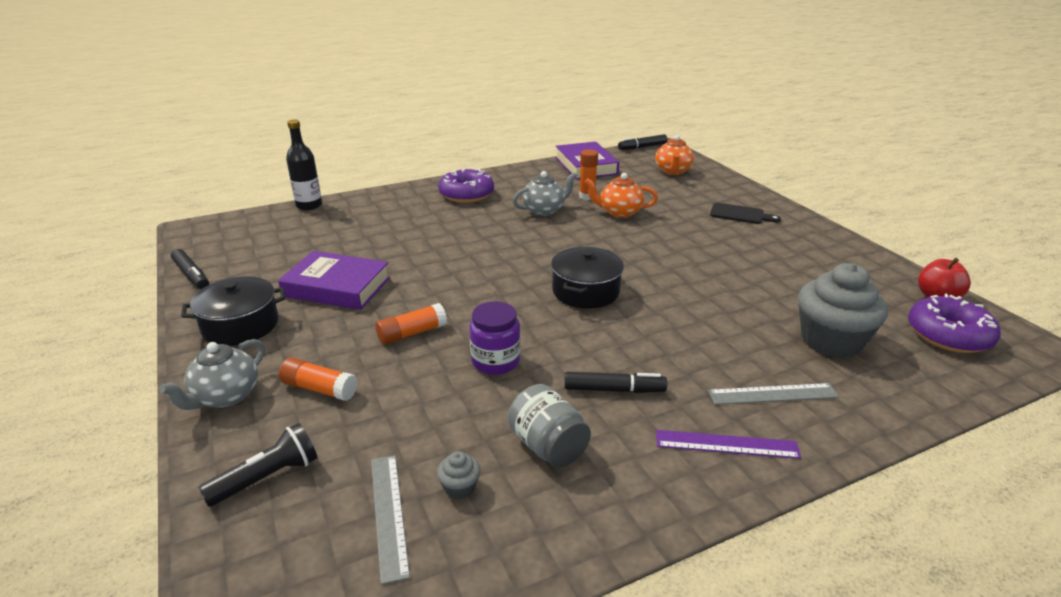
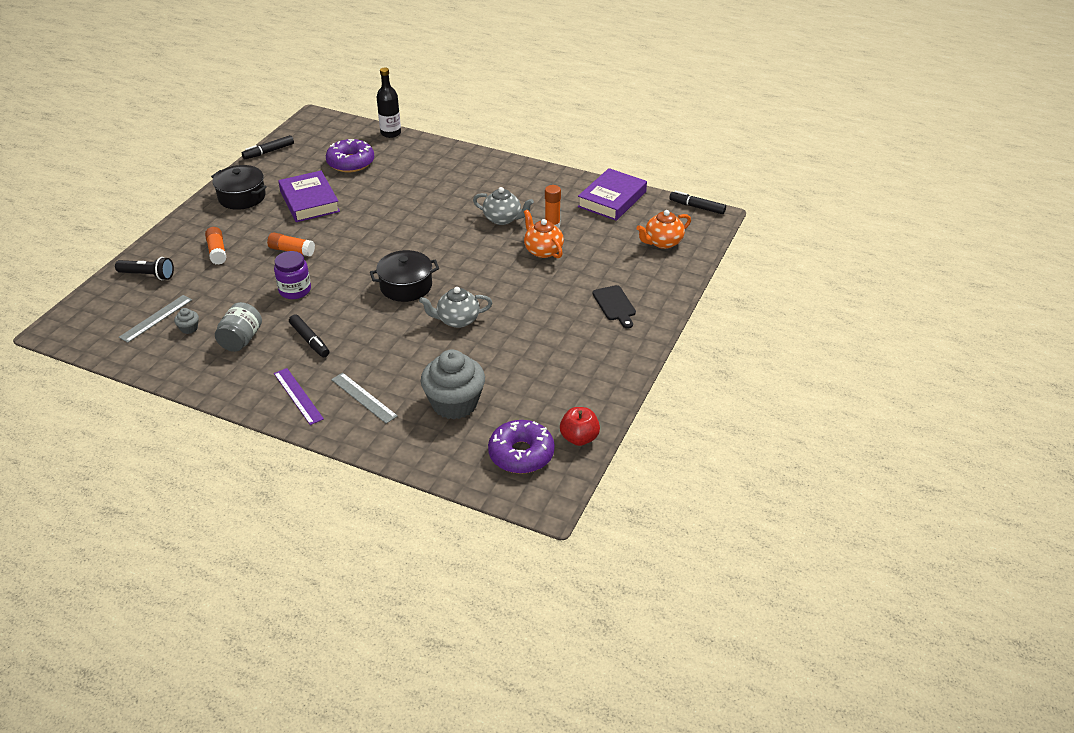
camera: 50 degrees right, 10 degrees up
(191, 275) = (269, 152): black marker -> black marker turned 45 degrees clockwise
(225, 396) = (186, 230): grey teapot -> grey teapot (457, 320)
(466, 194) = (486, 177): purple donut -> purple donut (350, 162)

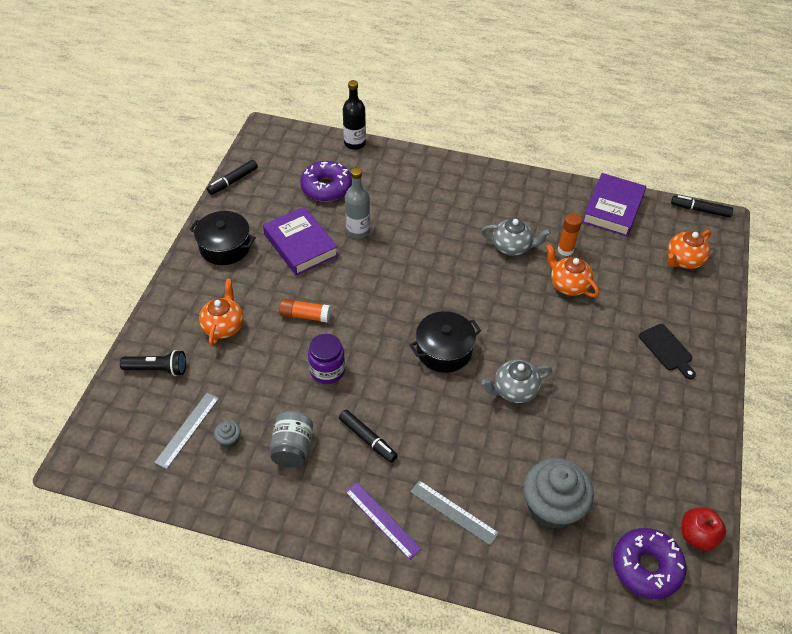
camera: 10 degrees left, 10 degrees up
(217, 251) = (223, 326): orange glue stick -> orange teapot
(365, 195) = (358, 231): none -> grey bottle

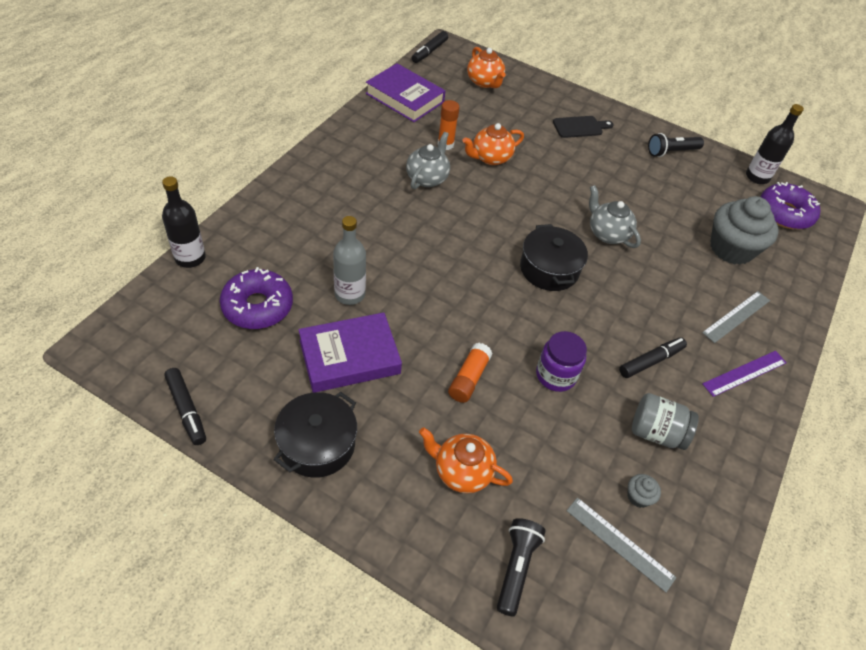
camera: 80 degrees left, 0 degrees up
(514, 390) = (607, 233): grey teapot -> grey teapot turned 150 degrees clockwise
(683, 440) = (671, 152): none -> black flashlight
(697, 536) = (757, 177): red apple -> black bottle

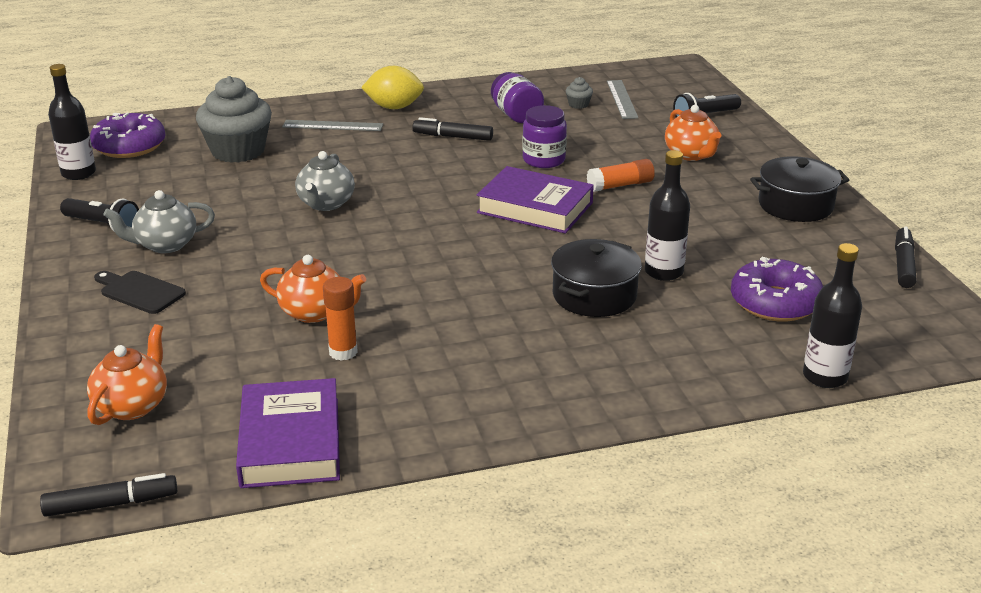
camera: 130 degrees left, 20 degrees down
(349, 357) = (714, 235): purple book -> purple book (535, 207)
(350, 294) = (663, 272): grey bottle -> black bottle
(427, 178) = (429, 328): grey teapot -> grey teapot (165, 245)
(549, 269) = (433, 208): black pot -> black pot (594, 295)
(656, 432) = (516, 115): grey jar -> purple jar
(744, 373) = (394, 107): purple ruler -> yellow lemon

